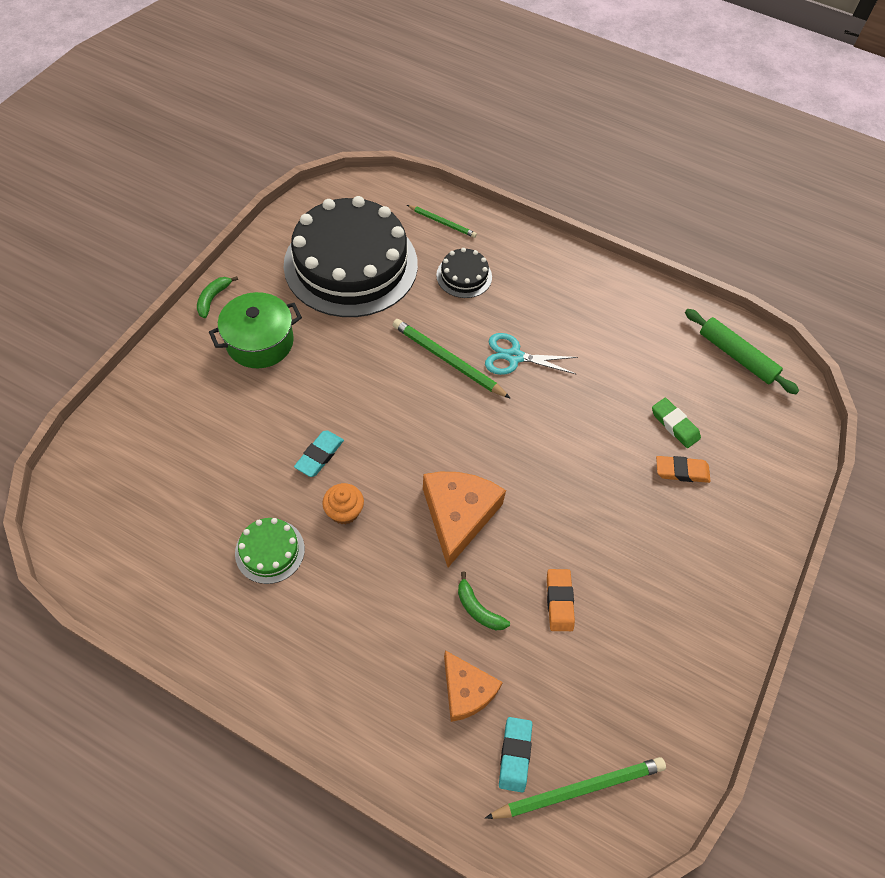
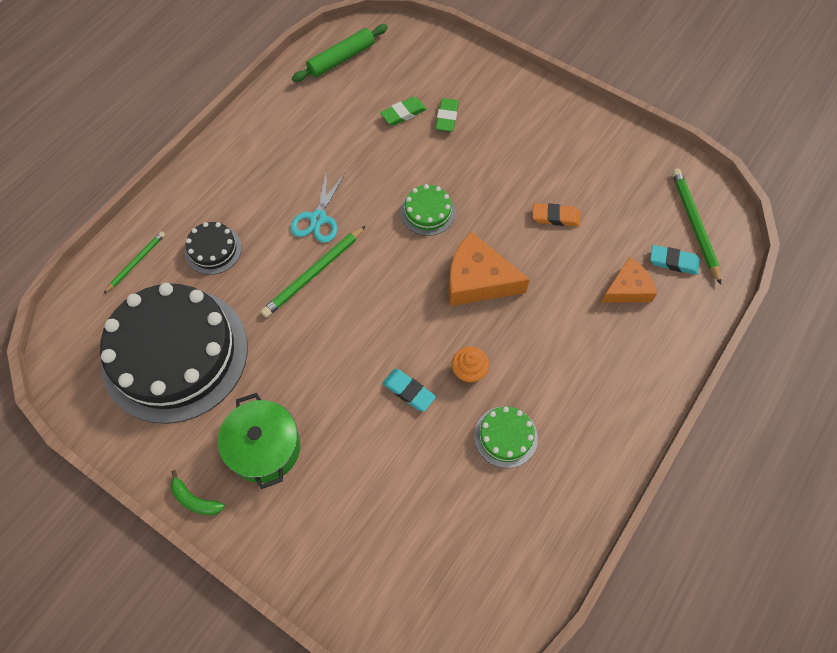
camera: 80 degrees left, 5 degrees up
(478, 609) = (561, 274): green banana -> none
(541, 459) = (427, 212): none -> green cake
(681, 471) = (447, 117): orange eraser -> green eraser

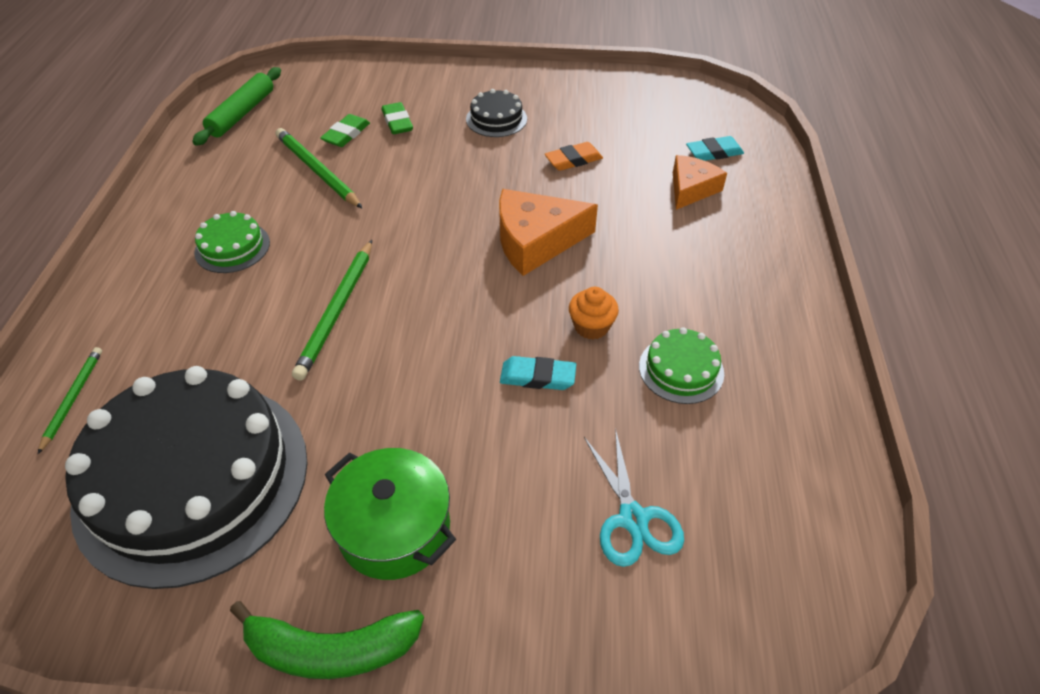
camera: 30 degrees left, 15 degrees down
(195, 500) = (331, 649): green banana -> green banana, size x1.74
(213, 249) = (183, 340): black cake -> black cake (496, 119)
(318, 218) = (307, 257): turquoise scissors -> turquoise scissors (633, 518)
(427, 212) = (435, 204): green cake -> green cake (232, 247)
(694, 225) = (707, 119): green pencil -> green pencil (317, 171)

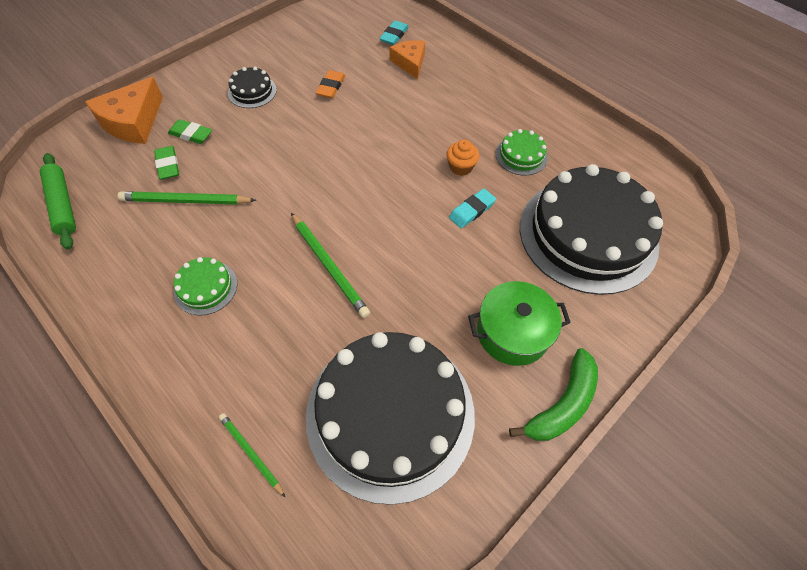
camera: 50 degrees left, 10 degrees up
(536, 241) = (375, 145): orange cheese -> orange cheese (133, 122)
(633, 518) = (588, 234): turquoise scissors -> black cake

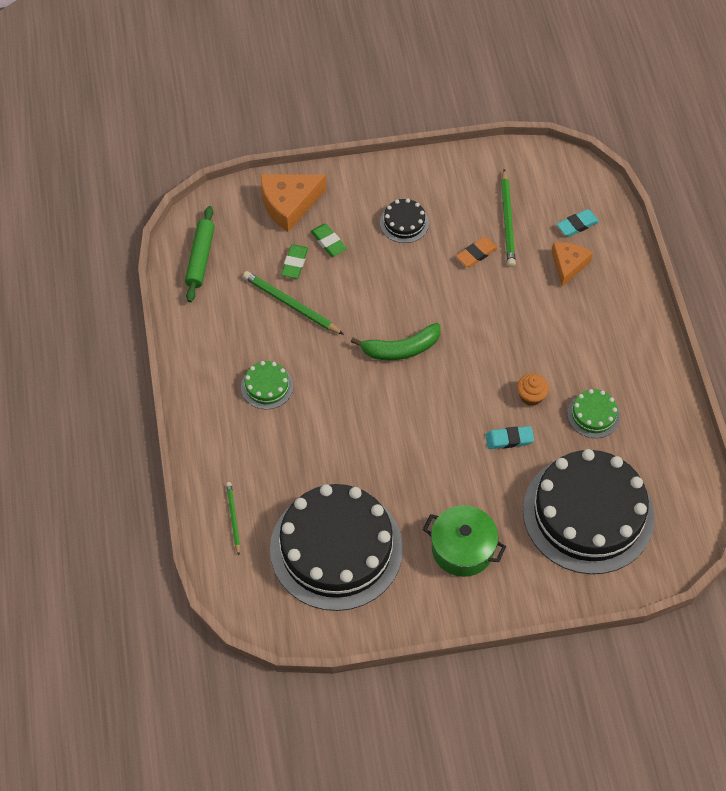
camera: 35 degrees right, 0 degrees up
(329, 266) = (364, 420): green pencil -> green pencil (507, 221)
(562, 404) = (457, 615): green banana -> green banana (401, 349)

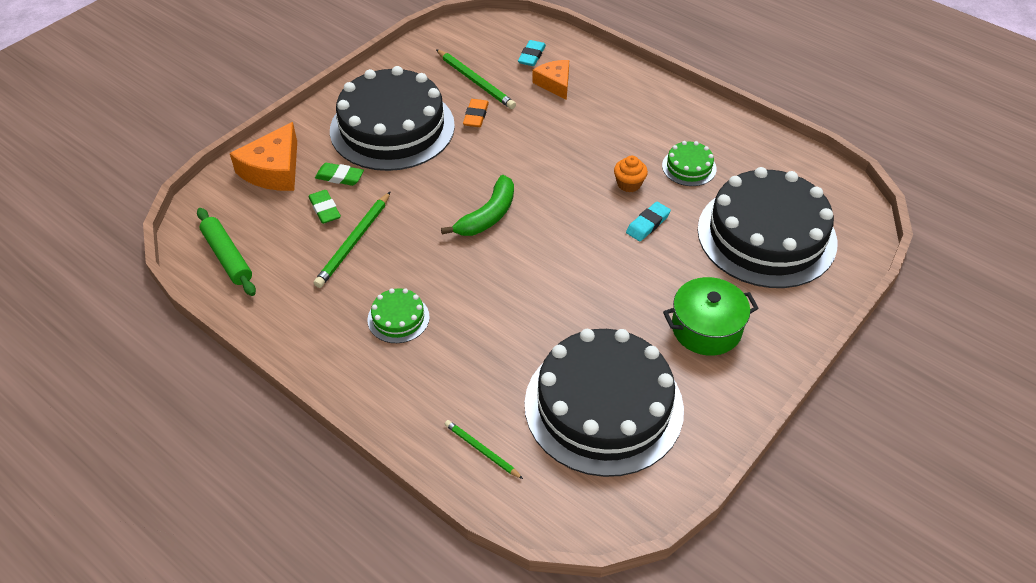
camera: 40 degrees left, 10 degrees down
(291, 305) = (354, 242): green pencil -> green pencil turned 60 degrees counterclockwise
(404, 223) = (392, 128): black cake -> black cake, size x2.39

